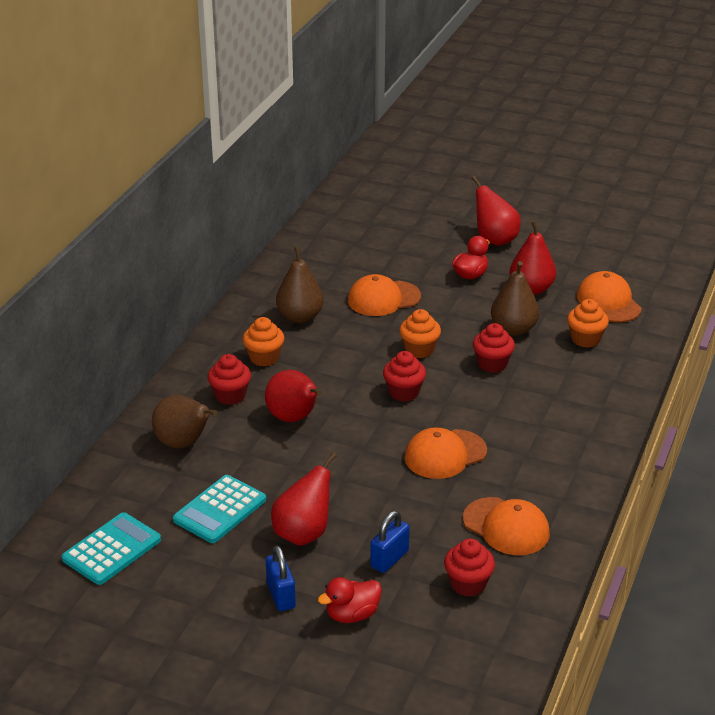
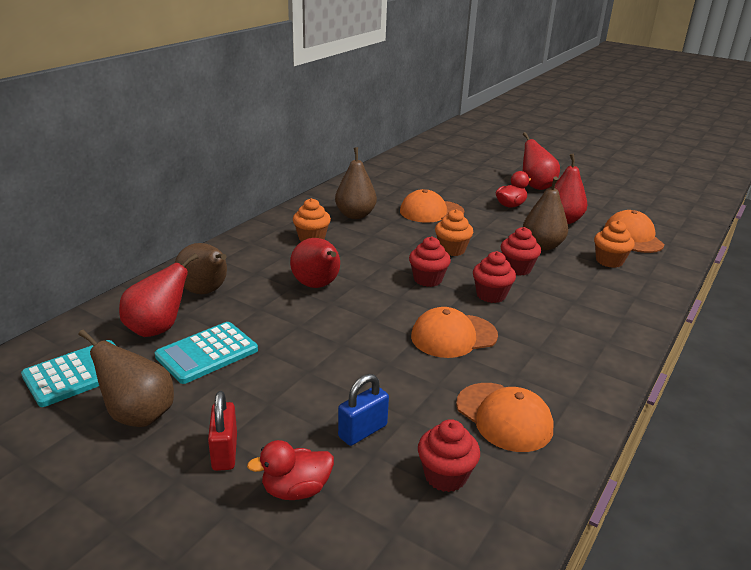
camera: 10 degrees right, 5 degrees down
(190, 577) = (138, 415): none -> brown pear
(230, 396) = (268, 261): red cupcake -> red cupcake (491, 295)
(281, 595) = (225, 452): blue padlock -> red padlock
(303, 533) = (280, 389): red pear -> red pear (157, 329)

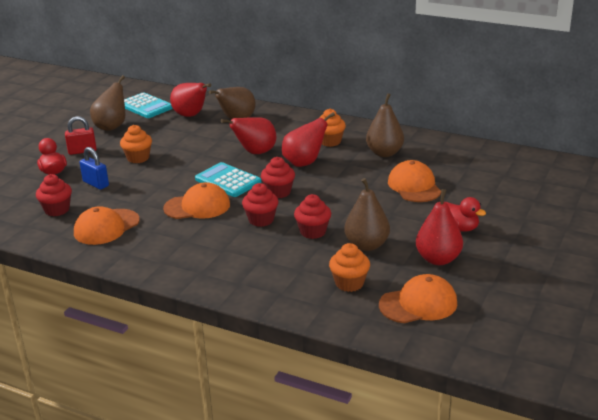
camera: 85 degrees right, 0 degrees up
(207, 353) = (167, 132): turquoise calculator -> turquoise calculator (228, 181)
(452, 250) = (336, 200): orange cupcake -> orange cupcake (138, 158)
(453, 336) = (197, 206): orange cap -> orange cap turned 105 degrees clockwise
(536, 186) = (531, 244): red pear -> red pear (304, 163)

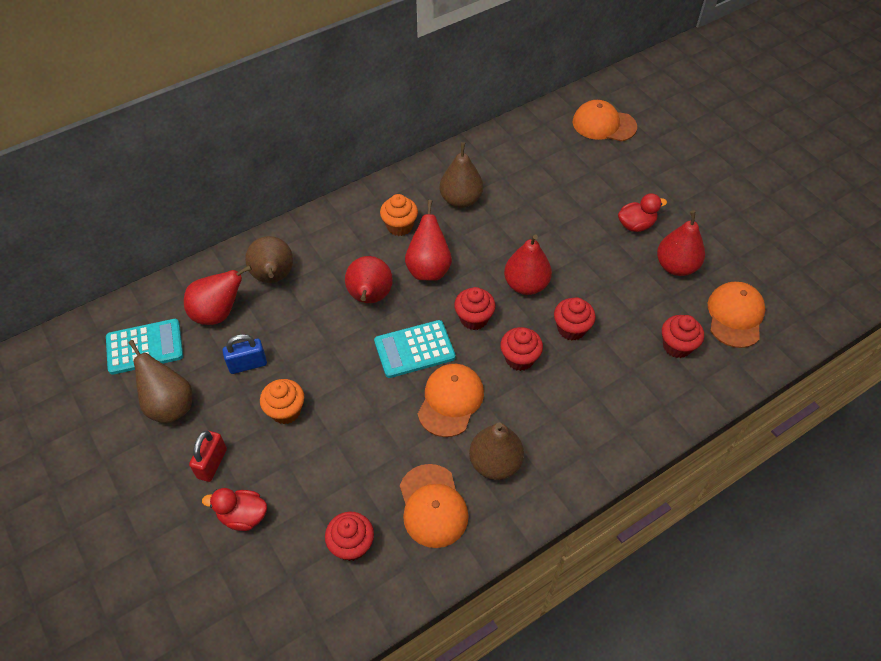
camera: 60 degrees left, 25 degrees up
(96, 184) = (316, 479): blue padlock -> blue padlock (248, 364)
(334, 201) = (526, 285): none -> red pear
(349, 283) = (677, 346): orange cupcake -> red cupcake
(367, 245) = (622, 302): brown pear -> brown pear (495, 463)
(414, 186) = (542, 214): orange cap -> orange cap (603, 124)

